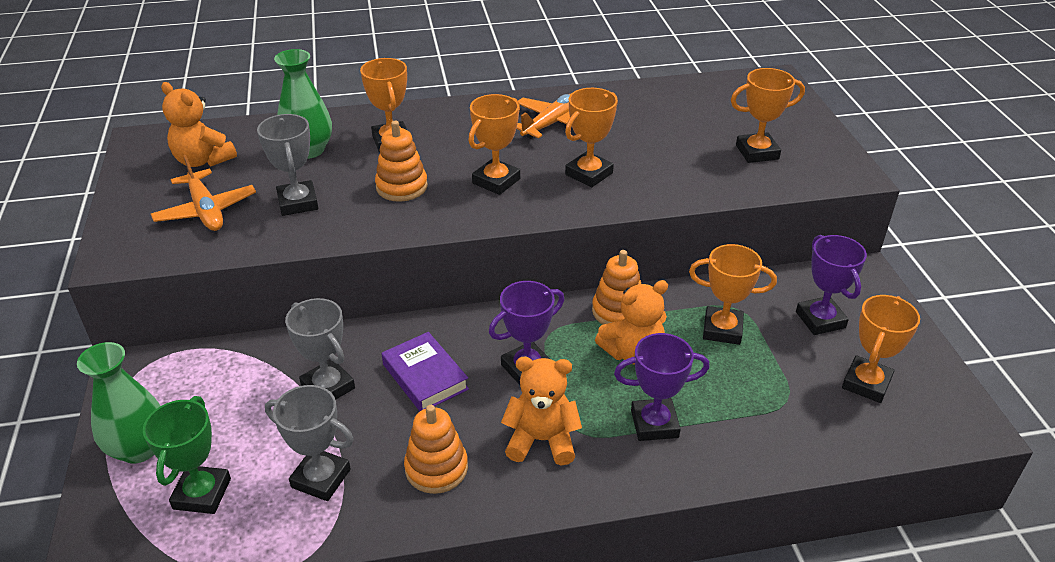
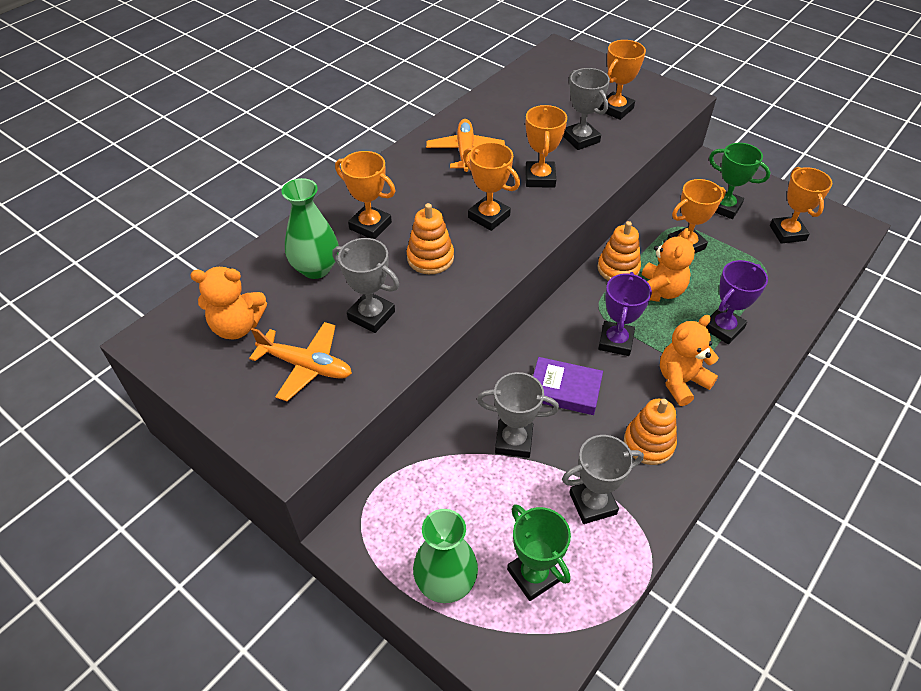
camera: 40 degrees left, 10 degrees up
(496, 181) = (489, 217): orange trophy -> orange trophy turned 45 degrees counterclockwise
(679, 161) = (581, 139): none -> grey trophy
(820, 320) = (724, 207): purple trophy -> green trophy

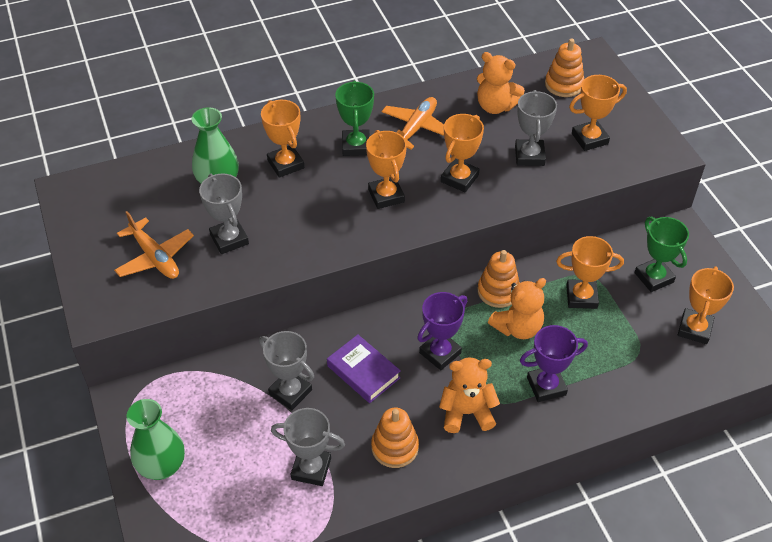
camera: 30 degrees right, 0 degrees up
(237, 326) = (131, 205): orange teddy bear -> orange teddy bear (495, 106)
(430, 258) = (310, 211): orange stacking toy -> orange stacking toy (564, 84)
(533, 575) = (226, 495): green trophy -> green trophy (356, 146)

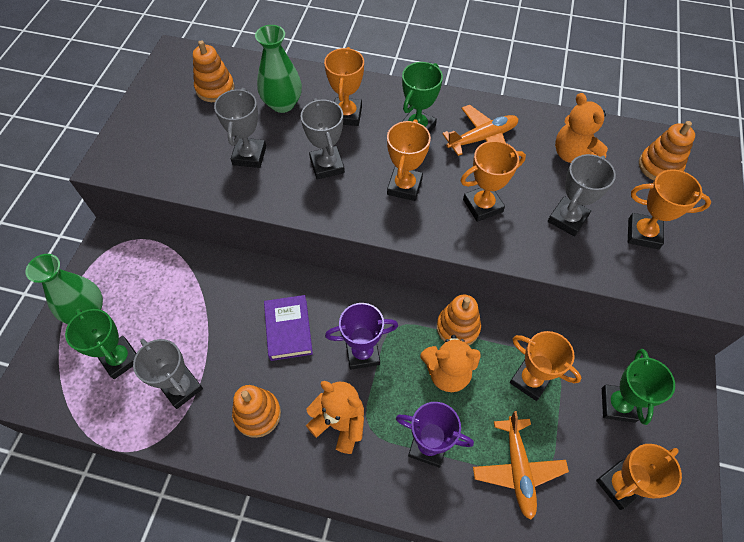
camera: 35 degrees right, 10 degrees up
(140, 201) = (215, 88): none -> orange stacking toy
(155, 257) = (185, 140): orange plane -> orange plane (517, 469)
(233, 482) = (120, 359): none -> green trophy
(290, 392) = (221, 311): grey trophy -> grey trophy (327, 165)

